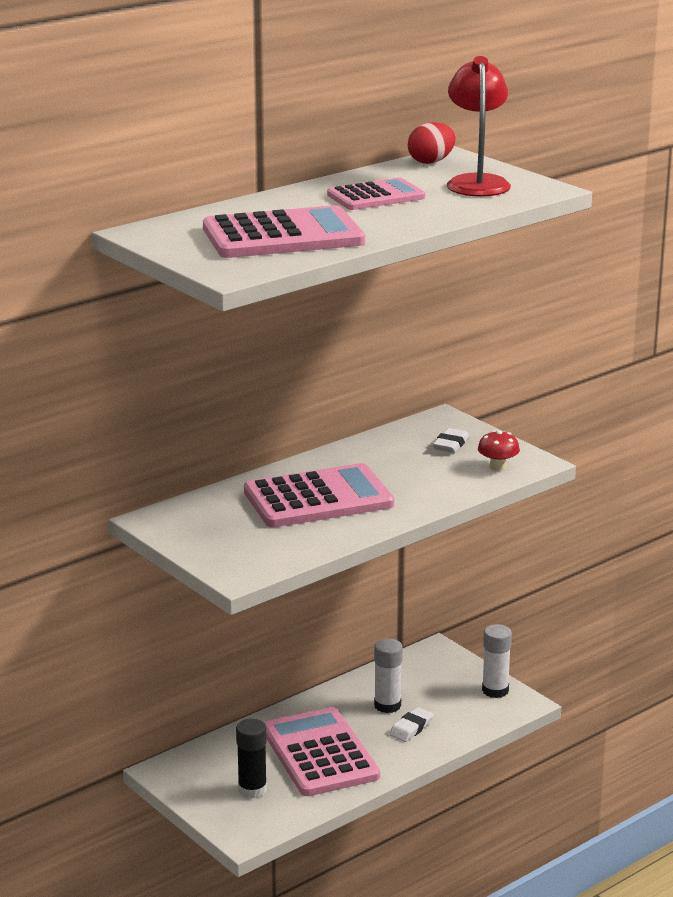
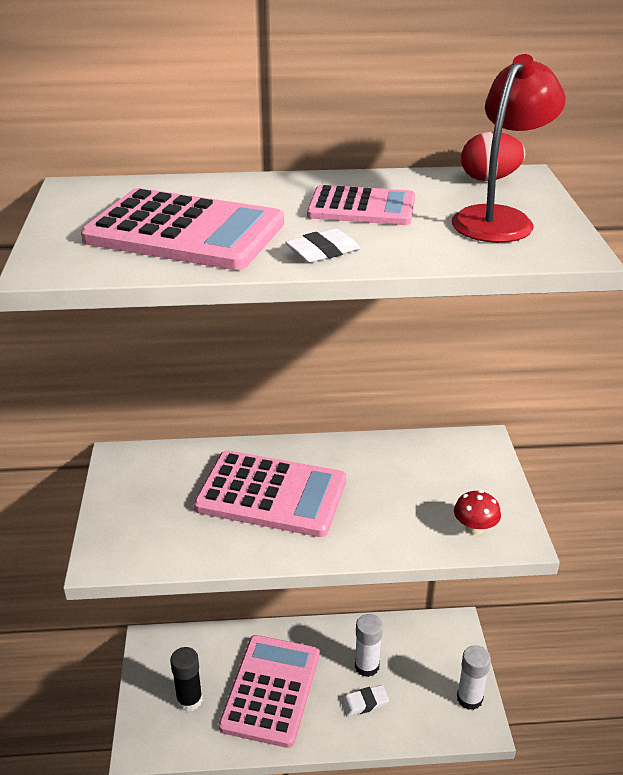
camera: 35 degrees right, 10 degrees up
(451, 444) = (457, 479): white eraser -> white eraser (323, 251)

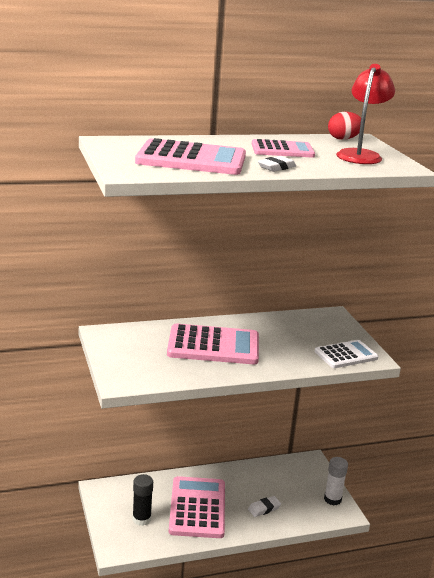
camera: 15 degrees left, 10 degrees down
(367, 666) = (259, 488): white glue stick -> none
(474, 528) = (346, 355): red mushroom -> white calculator

